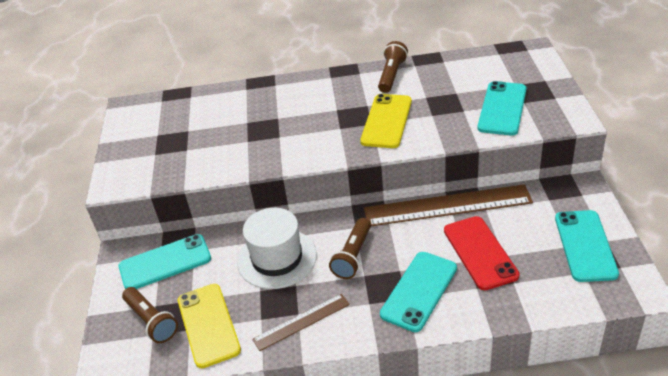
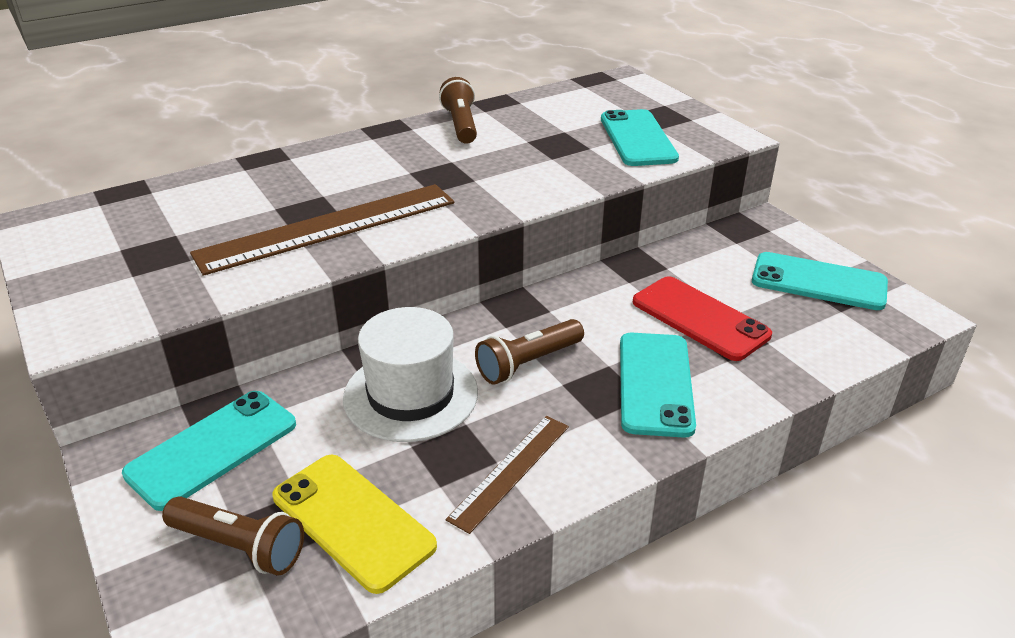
camera: 30 degrees left, 5 degrees down
(353, 256) = (528, 363): brown flashlight -> brown flashlight turned 60 degrees clockwise
(387, 121) = (494, 174): yellow phone -> none
(447, 206) = (616, 275): brown ruler -> brown ruler (328, 228)
(585, 245) = (818, 282): turquoise phone -> turquoise phone turned 45 degrees counterclockwise

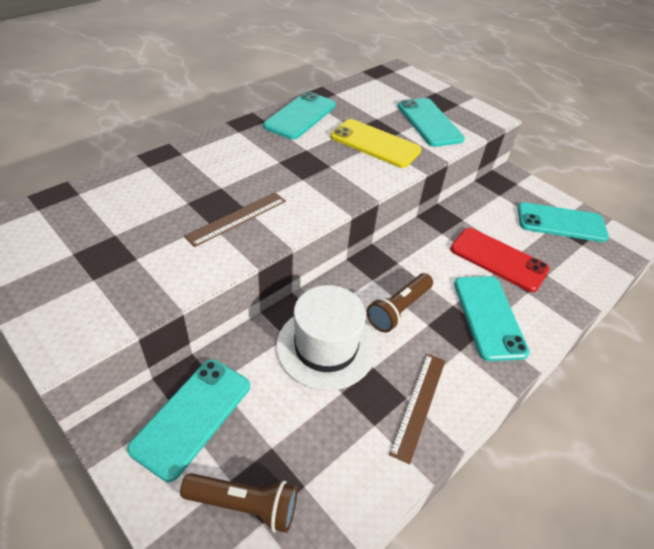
camera: 15 degrees left, 10 degrees up
(328, 228) = (237, 218): brown ruler -> brown ruler, size x0.54
(353, 521) = (322, 466): yellow phone -> yellow phone (375, 144)
(461, 125) = (300, 116): brown flashlight -> turquoise phone

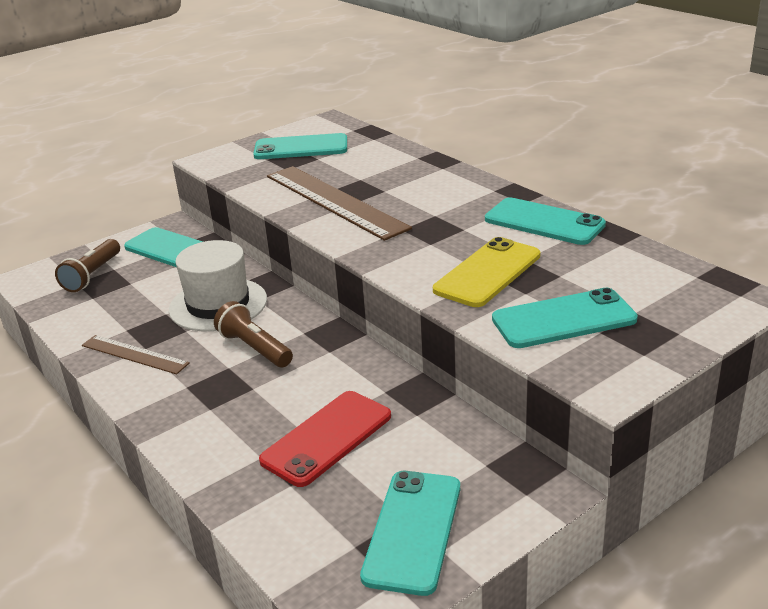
camera: 100 degrees right, 15 degrees down
(237, 218) = (334, 201): brown ruler -> brown ruler, size x1.84
(488, 317) = (227, 414): turquoise phone -> turquoise phone (301, 148)

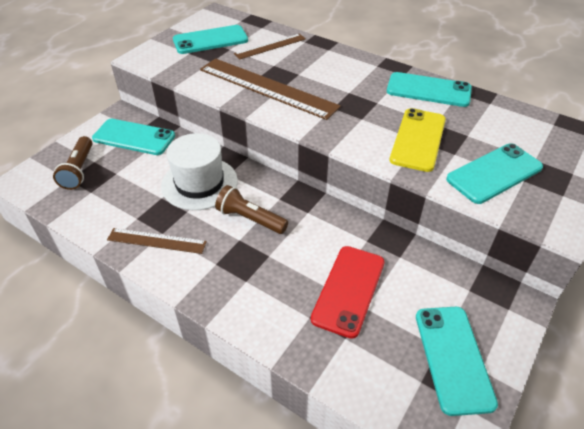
camera: 20 degrees left, 15 degrees up
(370, 159) = (270, 46): none -> brown ruler

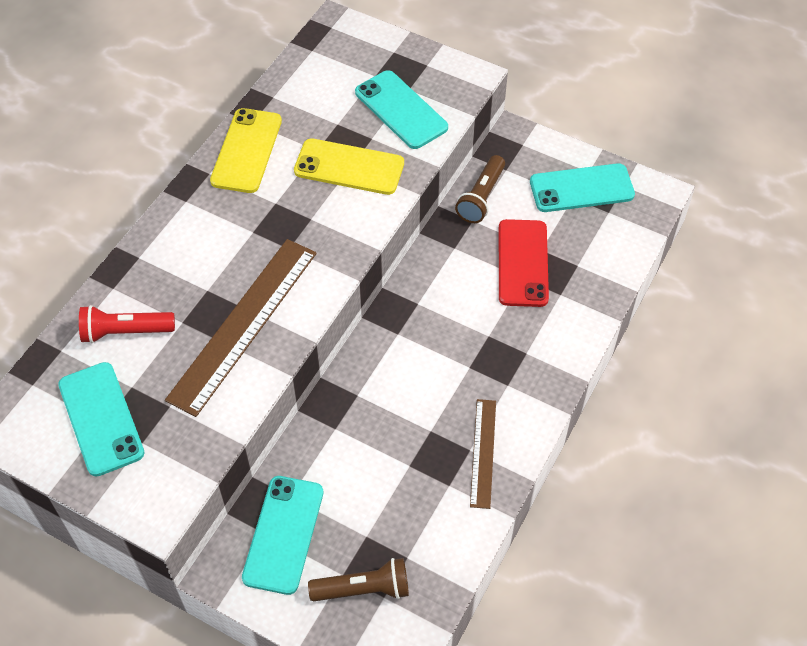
camera: 95 degrees left, 10 degrees up
(199, 183) = (378, 425): white hat -> none
(250, 219) = (435, 360): brown flashlight -> brown flashlight (481, 197)
(270, 46) = (125, 332): brown ruler -> red flashlight
(348, 290) = (522, 263): red phone -> red phone turned 75 degrees clockwise
(428, 90) = (247, 151): turquoise phone -> yellow phone

